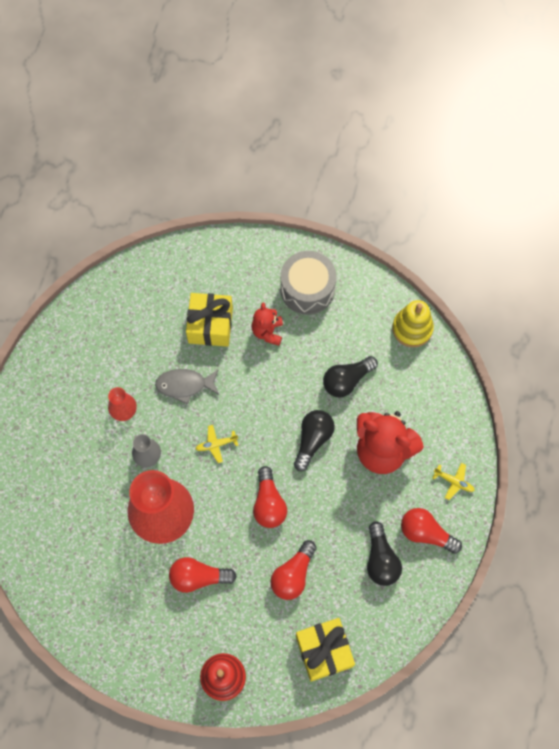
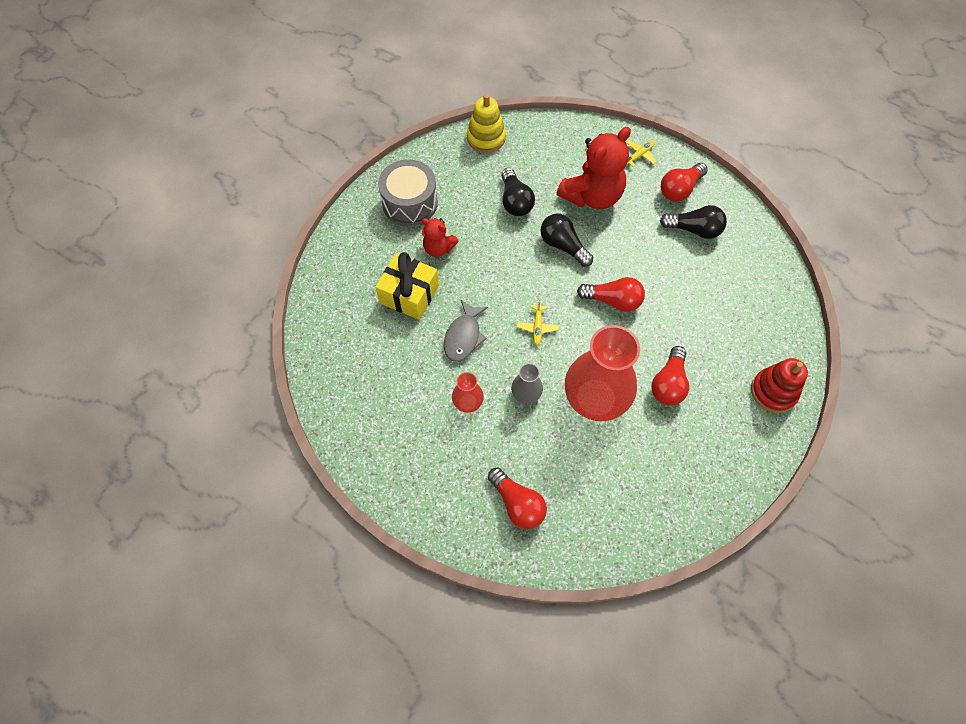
camera: 70 degrees left, 5 degrees down
(293, 575) = (689, 302): red light bulb -> red light bulb (517, 504)
(324, 651) = (767, 300): yellow gift -> none

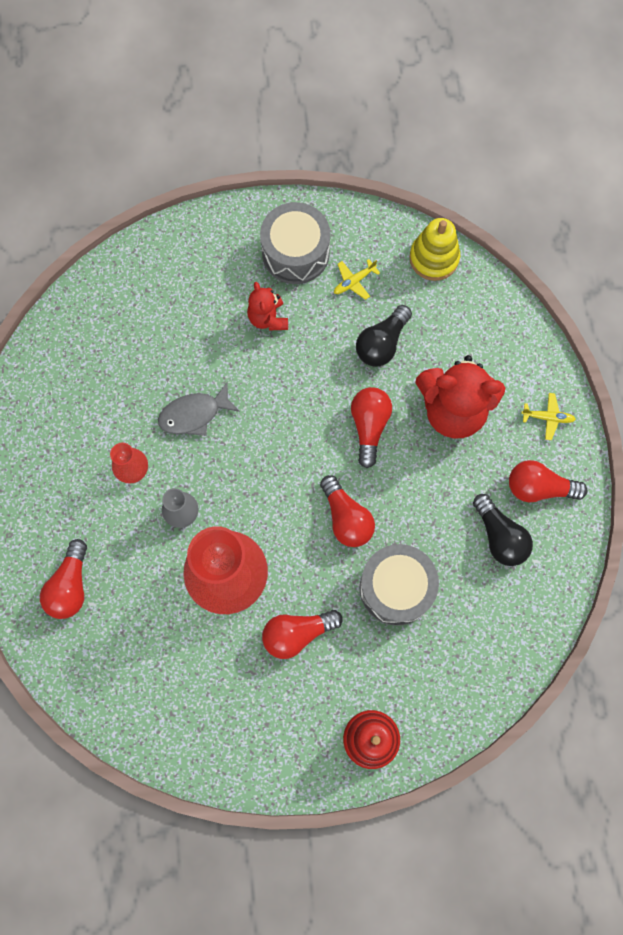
camera: 50 degrees right, 10 degrees up
(409, 294) = (197, 333): yellow gift -> none
(537, 327) = (258, 471): yellow plane -> yellow plane (354, 282)
(563, 246) = (369, 426): black light bulb -> red light bulb
(683, 306) = (396, 588): none -> grey drum

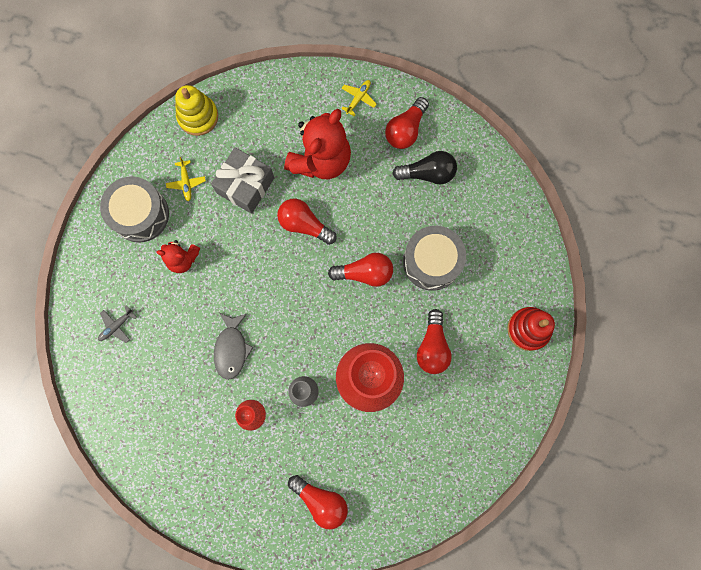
camera: 65 degrees left, 5 degrees up
(165, 287) = (116, 326): none -> grey plane
(382, 343) = (245, 185): black light bulb -> grey gift

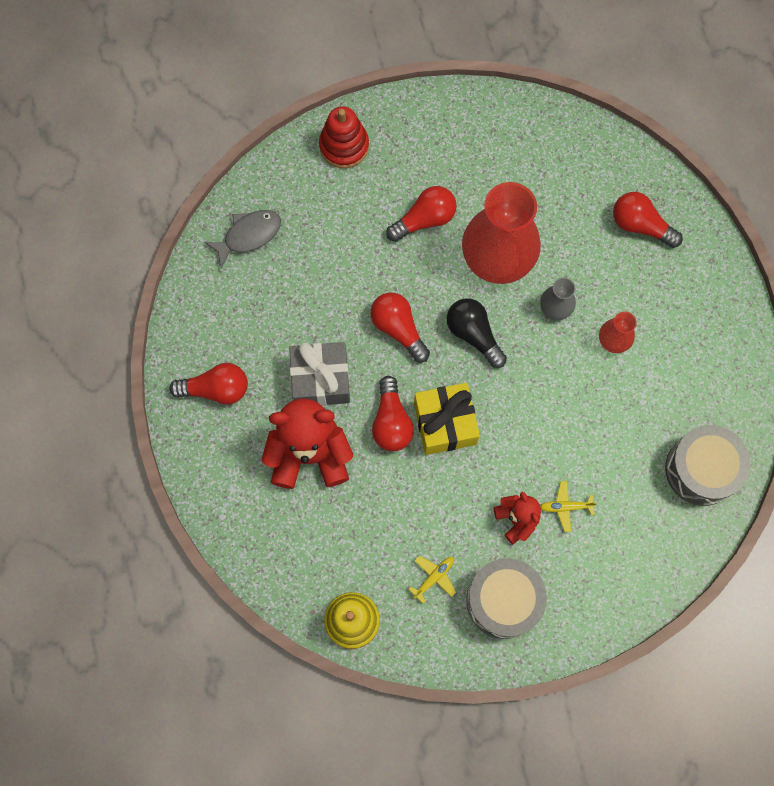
camera: 125 degrees left, 5 degrees down
(116, 326) = (633, 535): grey plane -> none
(231, 349) = (568, 404): grey fish -> grey fish (248, 235)
(245, 185) = (393, 512): grey gift -> grey gift (321, 380)
(278, 258) = (445, 423): none -> yellow gift
(321, 500) = (640, 225): red light bulb -> red light bulb turned 60 degrees counterclockwise
(358, 98) = (213, 462): yellow plane -> yellow plane (565, 507)
(427, 173) = (249, 336): black light bulb -> black light bulb (473, 334)
(431, 262) = (341, 273): grey drum -> grey drum (701, 469)

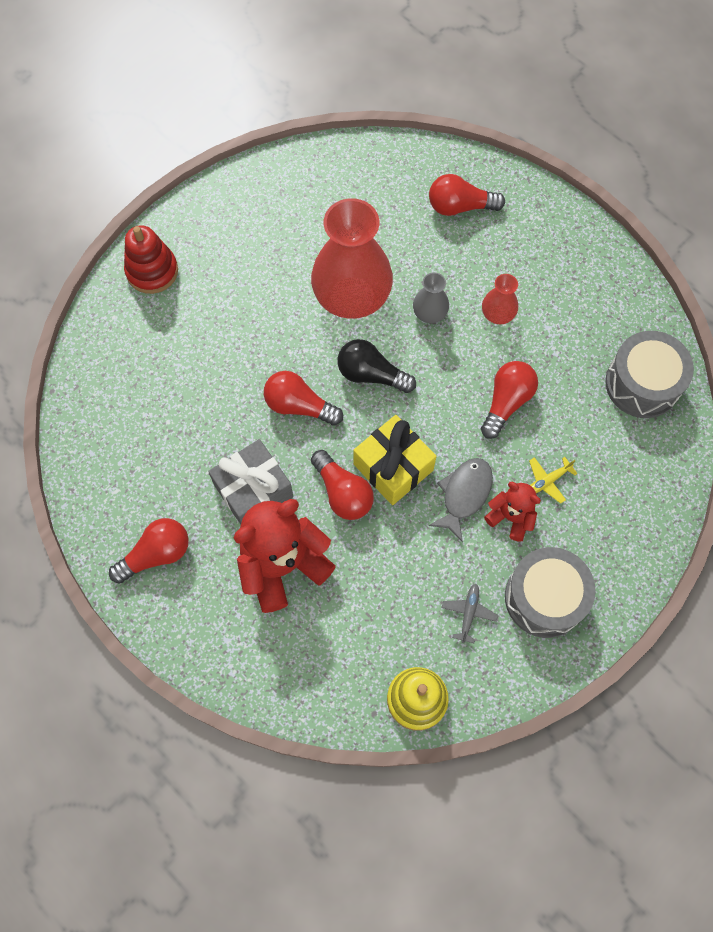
camera: 30 degrees left, 5 degrees down
(248, 235) = (107, 396): grey fish -> grey fish (464, 495)
(424, 219) = (265, 297): red light bulb -> red light bulb (506, 402)
(434, 577) = (468, 613): yellow plane -> grey plane

